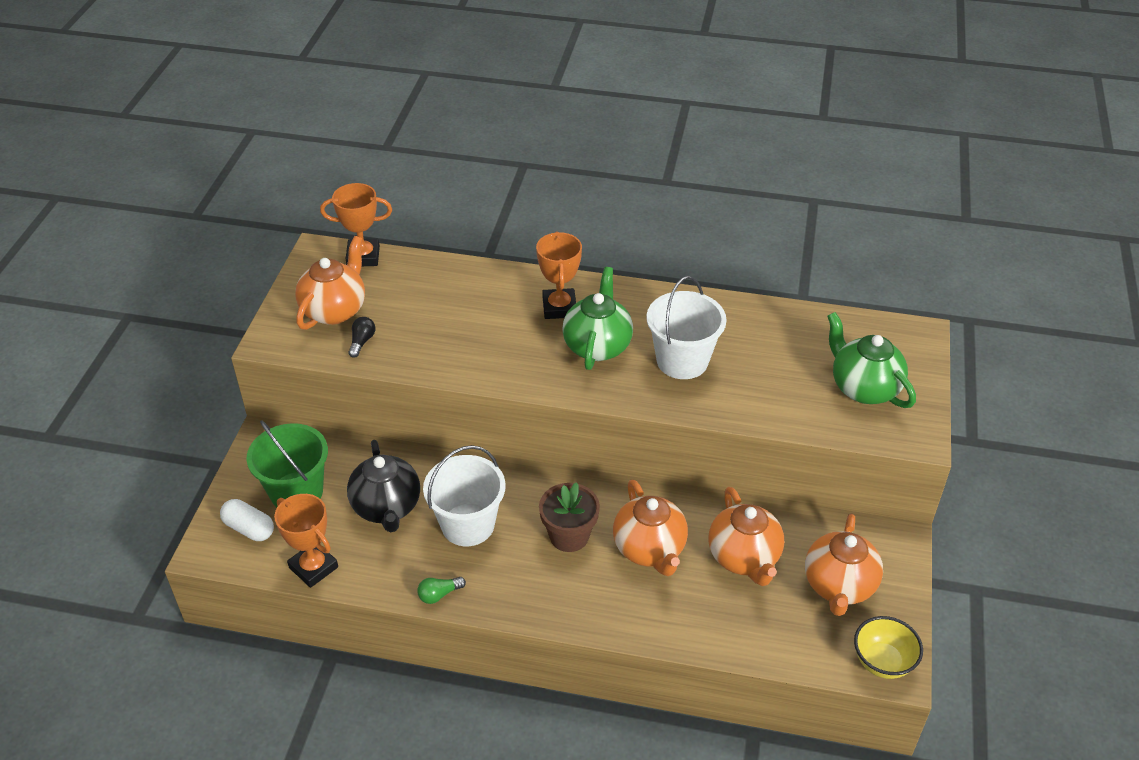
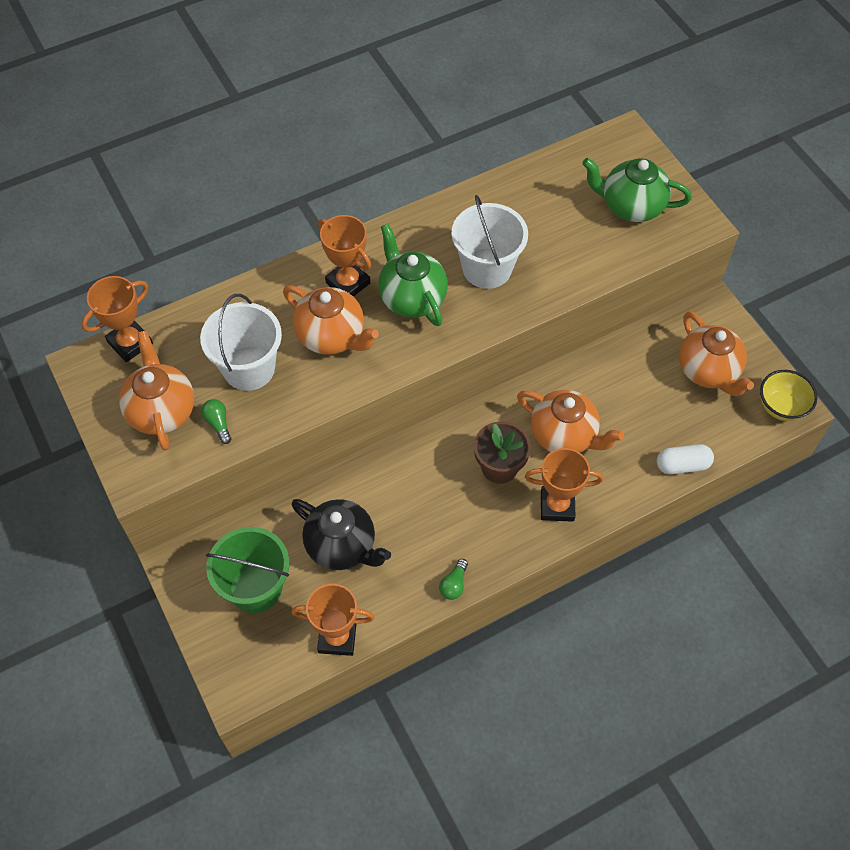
camera: 40 degrees left, 15 degrees up
(249, 528) = (250, 647): white capsule -> white capsule (682, 465)
(362, 342) = (218, 424): black light bulb -> green light bulb
(468, 525) = (418, 513): white bucket -> white bucket (249, 368)
(585, 597) = (557, 506): none -> orange trophy
(744, 558) = (631, 395): orange teapot -> orange teapot (332, 336)

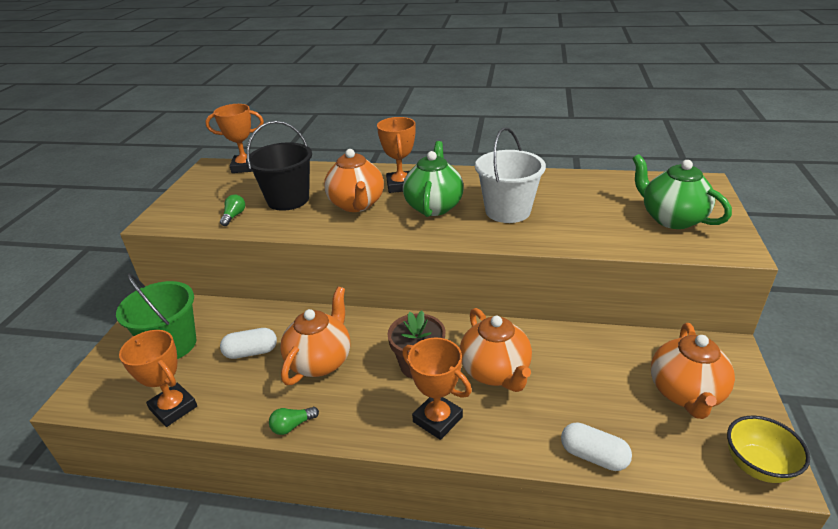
camera: 40 degrees right, 25 degrees down
(162, 411) = (215, 198): orange teapot -> orange teapot (320, 361)
(249, 368) = (288, 200): white bucket -> black bucket
(342, 546) = (251, 352): black teapot -> white capsule

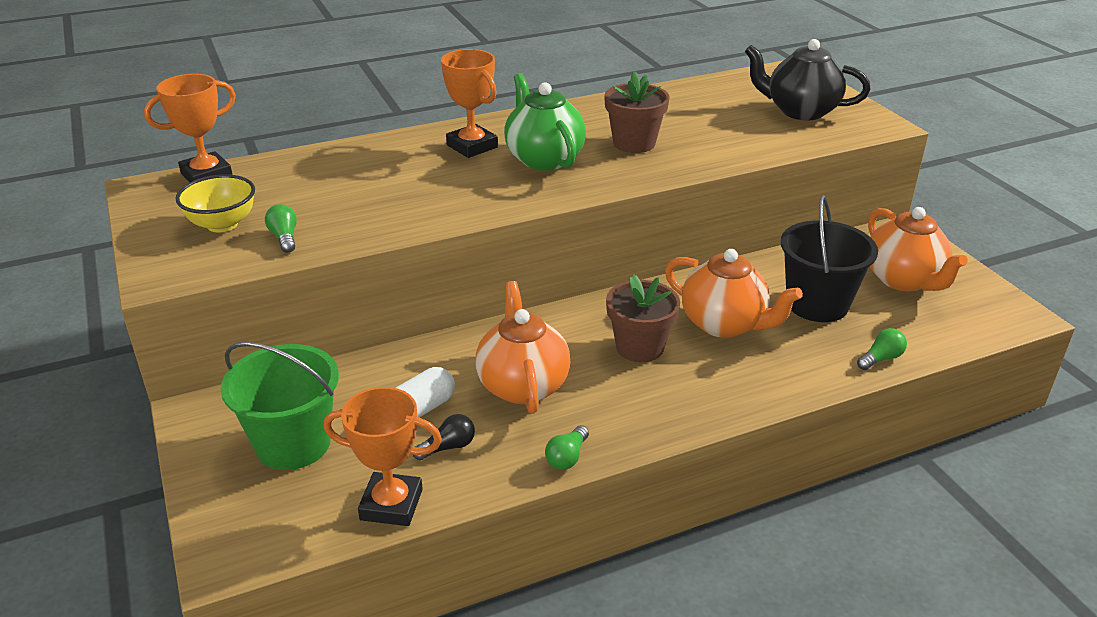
camera: 35 degrees left, 0 degrees up
(238, 384) = (448, 447): none -> black light bulb
(288, 200) = (338, 199): black bucket -> black bucket (817, 304)
(356, 204) = (443, 181): orange teapot -> none
(437, 419) = (714, 387): orange trophy -> none
(508, 211) = (634, 143): white bucket -> brown flower pot
(593, 456) = (881, 358): white capsule -> green light bulb
(671, 219) = (800, 111): green teapot -> black teapot
(757, 466) = (1003, 314): yellow bowl -> yellow bowl (222, 224)

